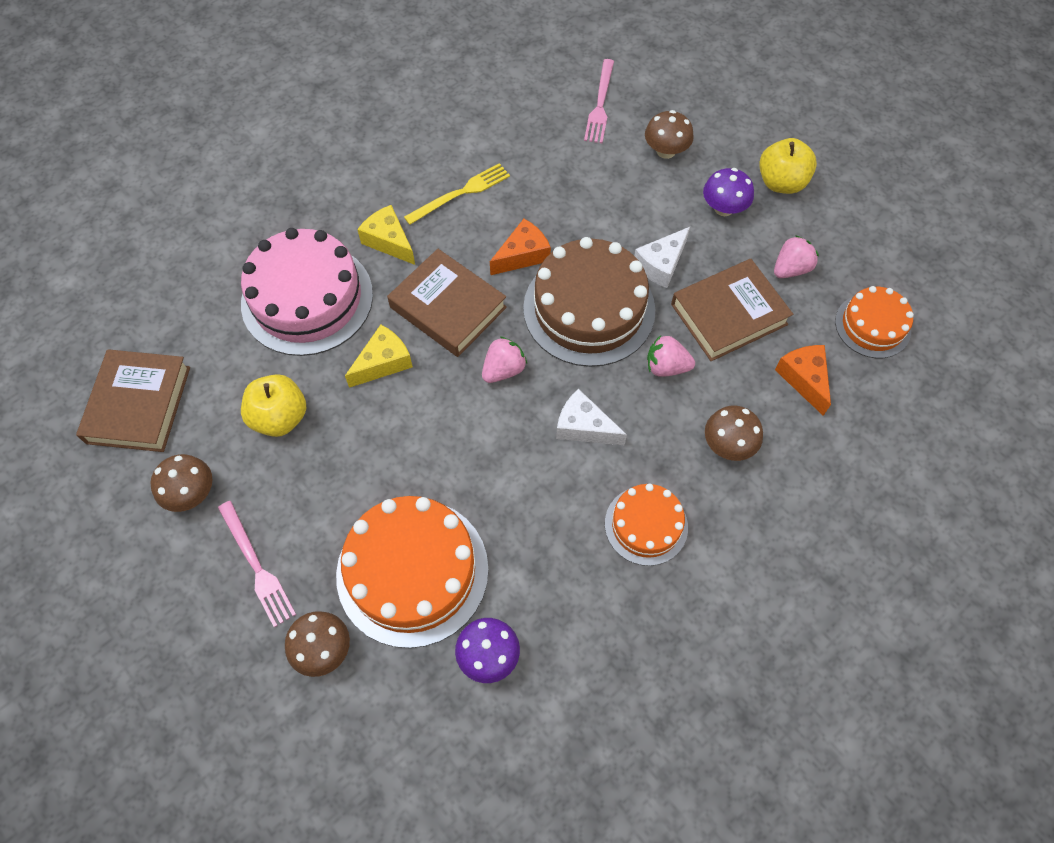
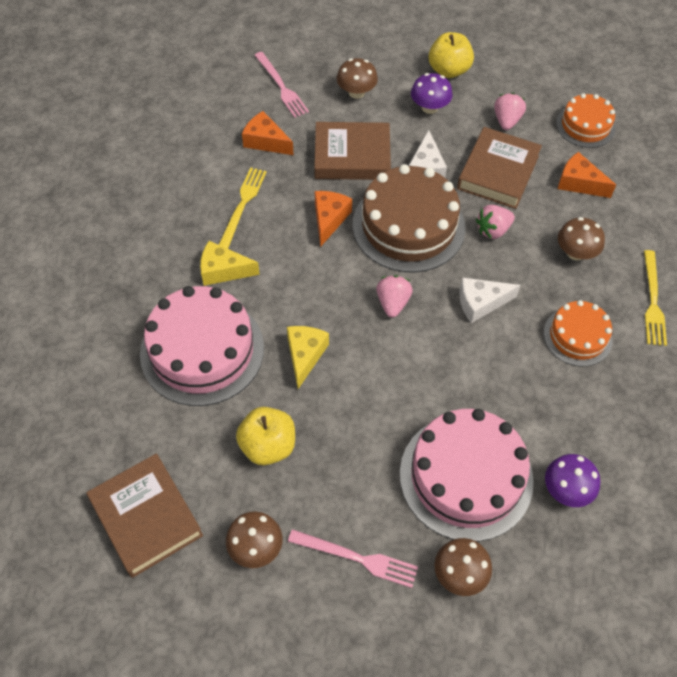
camera: 40 degrees left, 5 degrees down
(412, 571) = (466, 476): orange cake -> pink cake
(448, 307) = (312, 287): brown book -> brown book (352, 156)
(536, 147) = (265, 141): none -> orange cheese
(760, 548) = (653, 301): none -> yellow fork

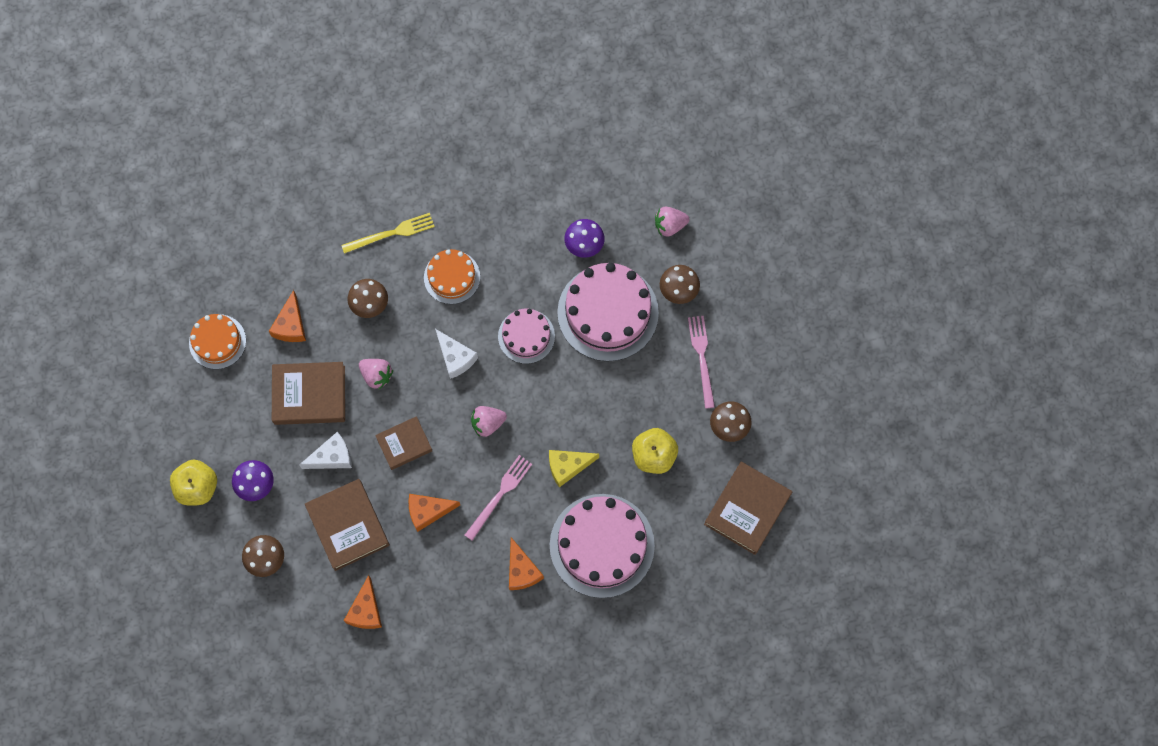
camera: 115 degrees left, 15 degrees up
(223, 270) = (522, 570): yellow cheese -> orange cheese
(242, 205) = (447, 591): yellow fork -> none
(281, 87) = (290, 632): pink fork -> pink fork (499, 495)
(408, 226) = (404, 444): brown cake -> brown book
(475, 379) = (526, 336): none -> pink cake
(506, 121) = (242, 410): pink strawberry -> pink strawberry (669, 225)

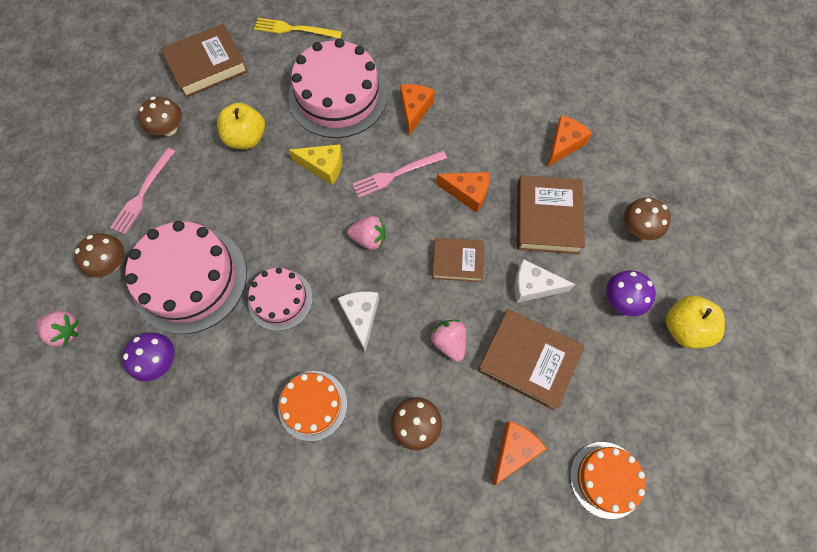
camera: 150 degrees left, 5 degrees down
(391, 233) = (346, 499): yellow fork -> yellow fork (294, 29)

